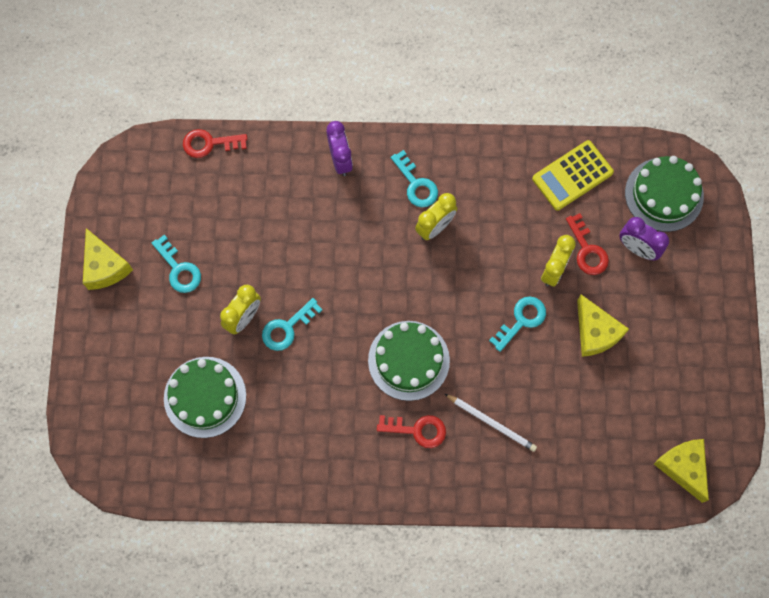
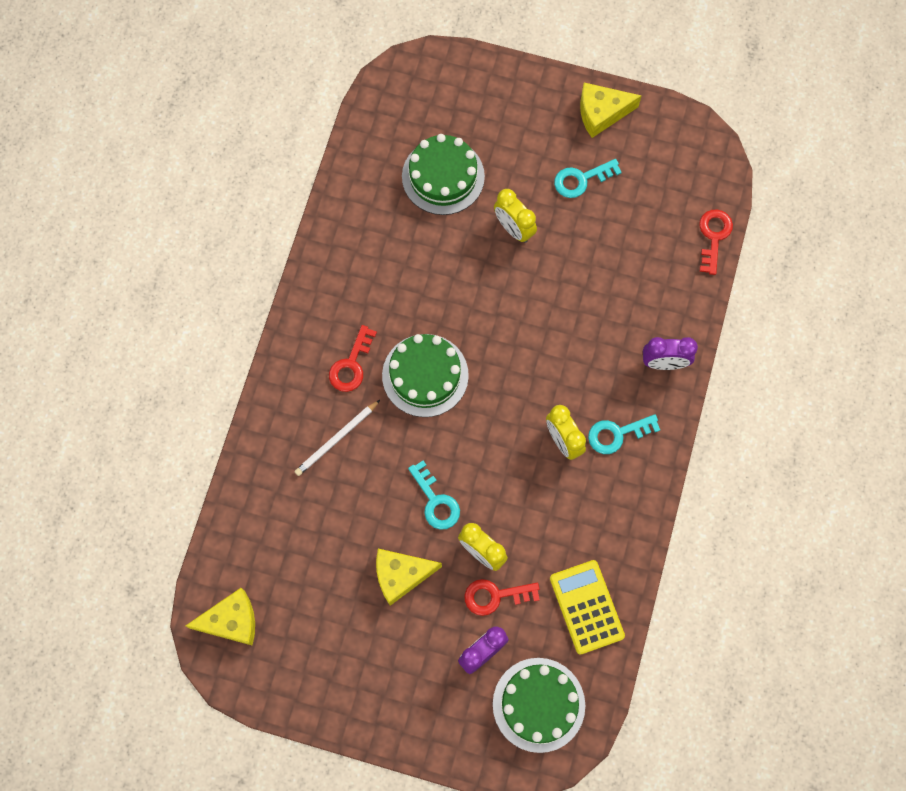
camera: 105 degrees right, 0 degrees up
(287, 328) = (491, 267): turquoise key -> none

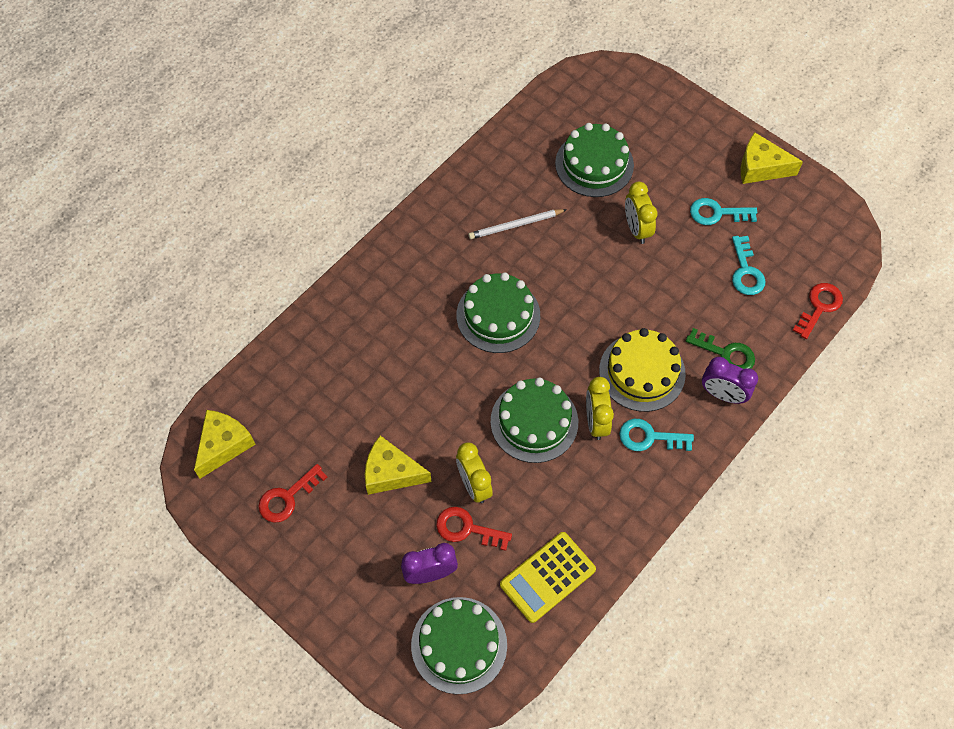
camera: 25 degrees right, 10 degrees down
(231, 621) = (224, 445): yellow cheese -> yellow cheese turned 75 degrees counterclockwise
(337, 439) = (394, 335): white pencil -> white pencil (516, 225)
(351, 365) = (438, 281): red key -> red key (287, 498)
(436, 501) = (454, 424): turquoise key -> turquoise key (746, 271)
(507, 466) = (534, 421): none -> green cake
(583, 373) = (642, 372): none -> yellow cake
(587, 607) = (547, 577): yellow calculator -> yellow calculator turned 135 degrees counterclockwise
(650, 321) = (726, 353): none -> green key

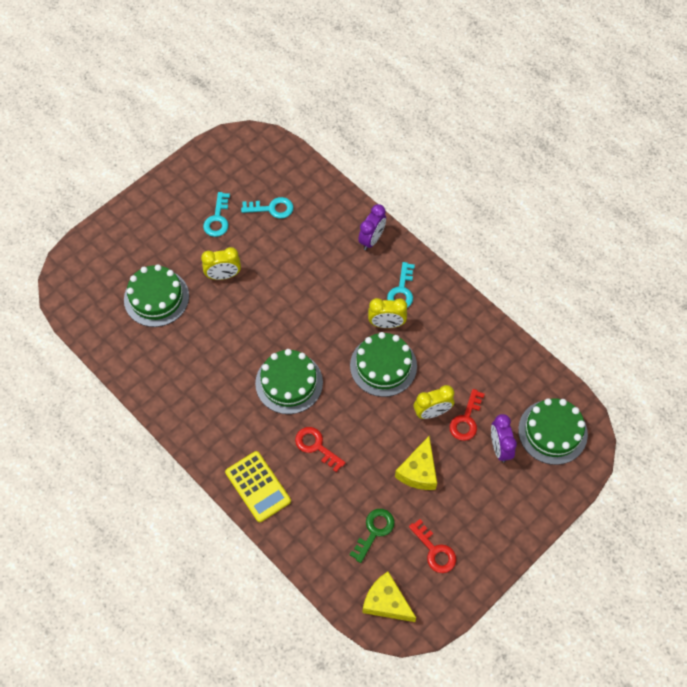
camera: 85 degrees left, 0 degrees up
(516, 225) = (206, 362): white pencil -> none
(547, 577) = (504, 369): yellow calculator -> yellow calculator (258, 486)
(642, 372) = (349, 288): yellow cake -> none
(726, 353) = (339, 232): green key -> green key (374, 531)
(761, 167) = (180, 183): yellow cheese -> none
(819, 307) = (307, 168): red key -> red key (316, 446)

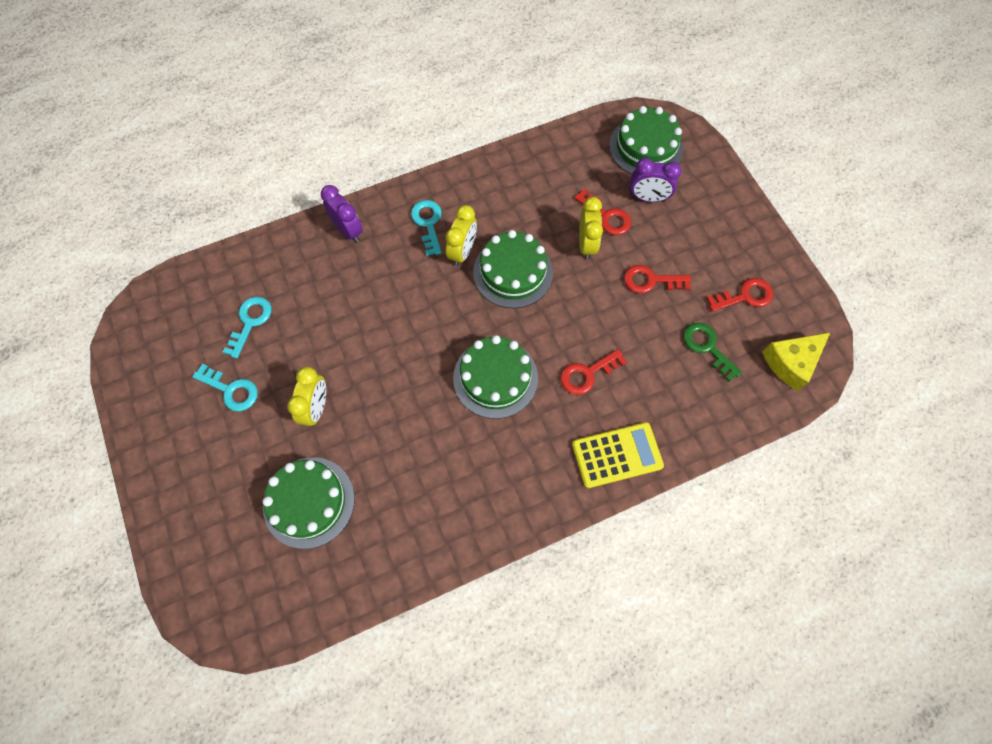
camera: 70 degrees left, 5 degrees up
(401, 291) = (428, 223): turquoise key -> turquoise key turned 135 degrees counterclockwise
(418, 471) = (650, 280): yellow cheese -> red key

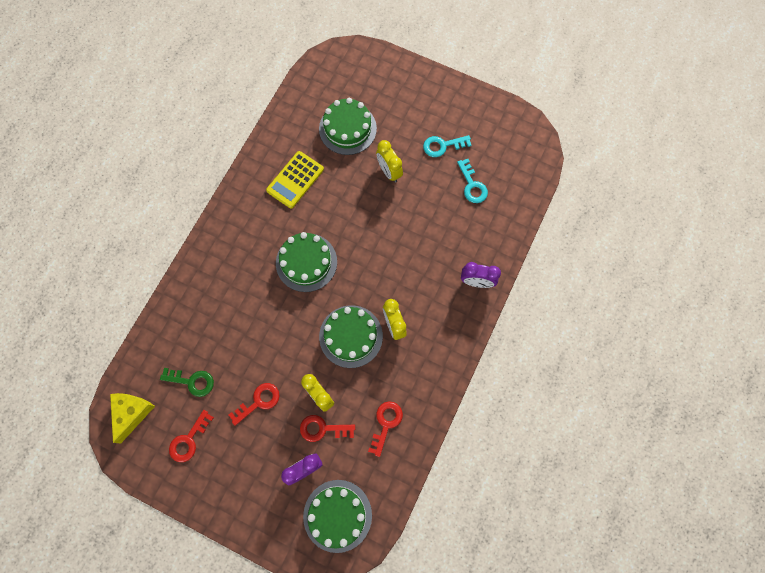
camera: 140 degrees right, 5 degrees up
(428, 223) = (433, 327): turquoise key -> none
(587, 374) = (254, 306): red key -> red key (386, 423)
(617, 455) = (204, 272): yellow calculator -> yellow calculator (295, 180)

